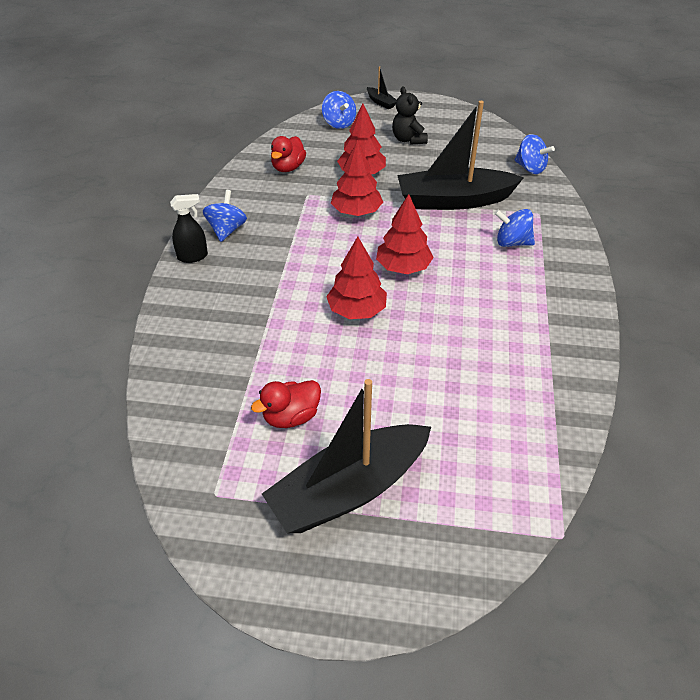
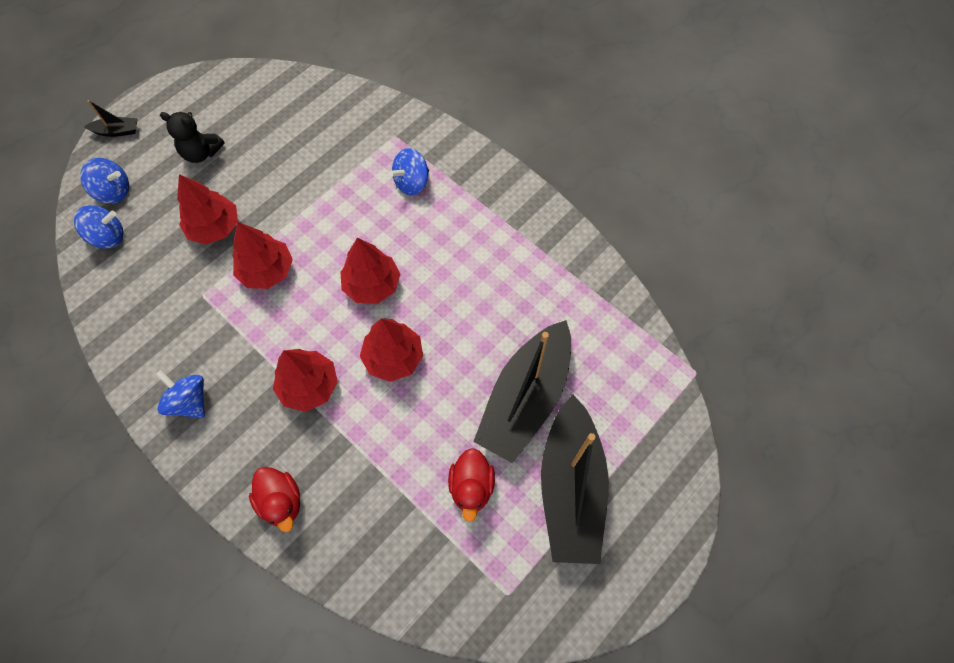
camera: 55 degrees left, 20 degrees up
(193, 256) = (202, 456): black spray bottle -> none
(288, 167) = (142, 285): red duck -> red duck (281, 501)
(290, 279) = (309, 386): none -> red tree
(453, 200) = (322, 183): black boat -> black boat (525, 398)
(530, 168) = (334, 95): blue spinning top -> blue spinning top (108, 237)

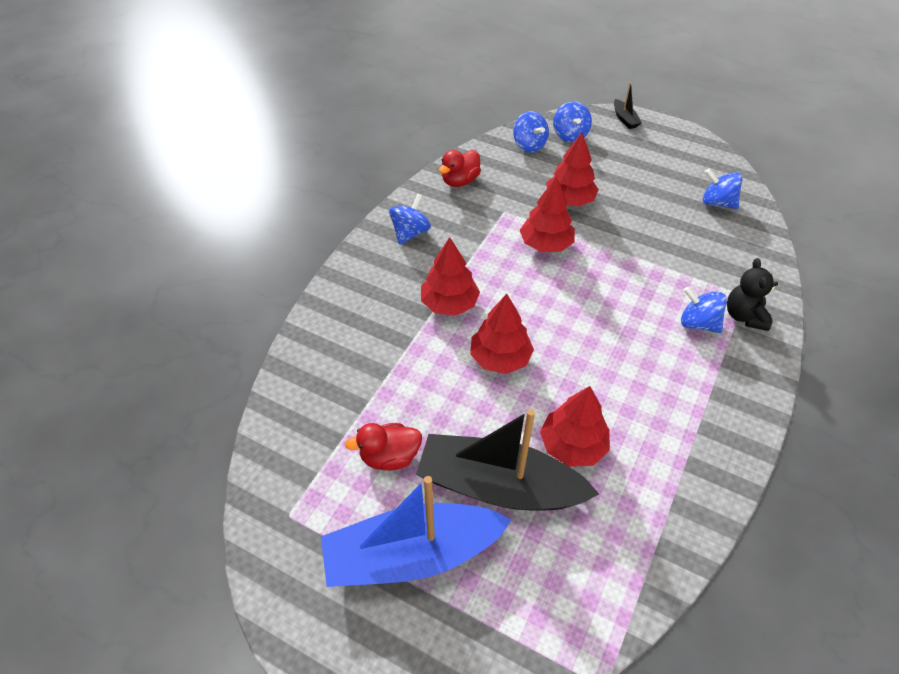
camera: 75 degrees right, 15 degrees down
(201, 153) = (636, 170): black teddy bear -> black teddy bear (744, 316)
(278, 106) = (717, 203): none -> blue spinning top
(281, 501) = (342, 314): red duck -> red duck (460, 181)
(372, 285) = (568, 322): red tree -> red tree (572, 445)
(570, 488) = (412, 554): black boat -> blue boat

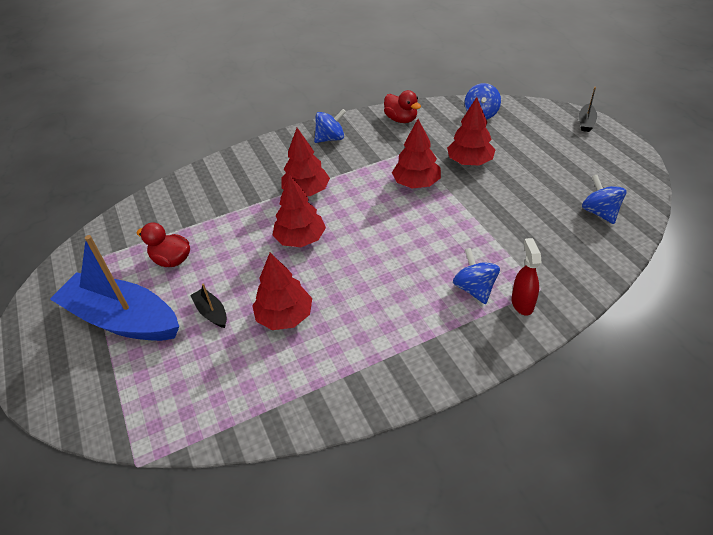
camera: 40 degrees right, 5 degrees down
(460, 181) = (401, 119): red duck -> red duck turned 120 degrees counterclockwise
(498, 486) = (211, 312): black boat -> black boat, size x0.40
(570, 135) = (523, 118): blue spinning top -> none
(744, 316) = (522, 303): black teddy bear -> red spray bottle

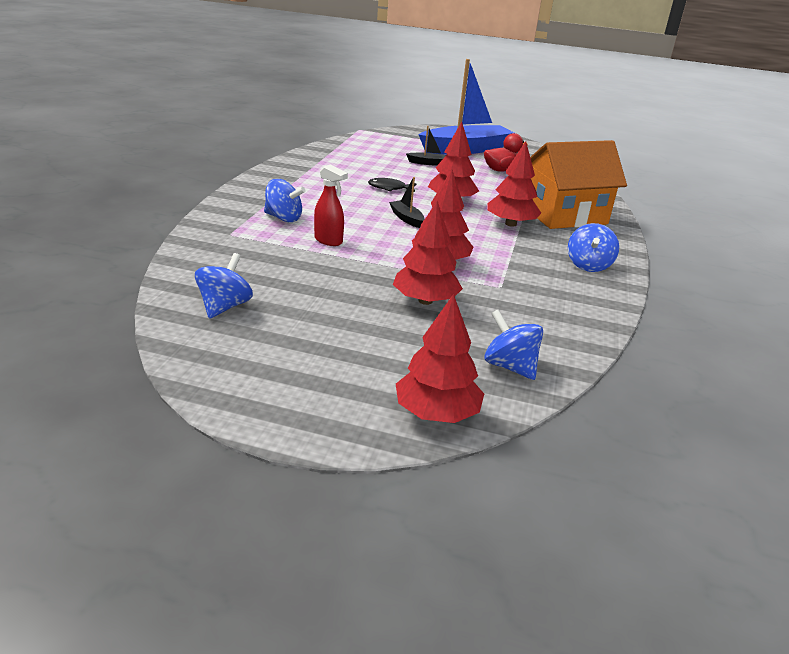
camera: 125 degrees right, 15 degrees down
(251, 180) = (564, 215): none -> orange house
(284, 316) = (386, 173): red tree -> red tree (436, 413)
(322, 286) = (389, 188): none -> black fish
(401, 119) = (575, 314): red duck -> none
(522, 303) = (237, 222): red spray bottle -> red spray bottle (328, 241)
(586, 122) = (355, 428): black boat -> black boat (406, 218)
(599, 212) = (225, 307): blue spinning top -> blue spinning top turned 90 degrees counterclockwise

